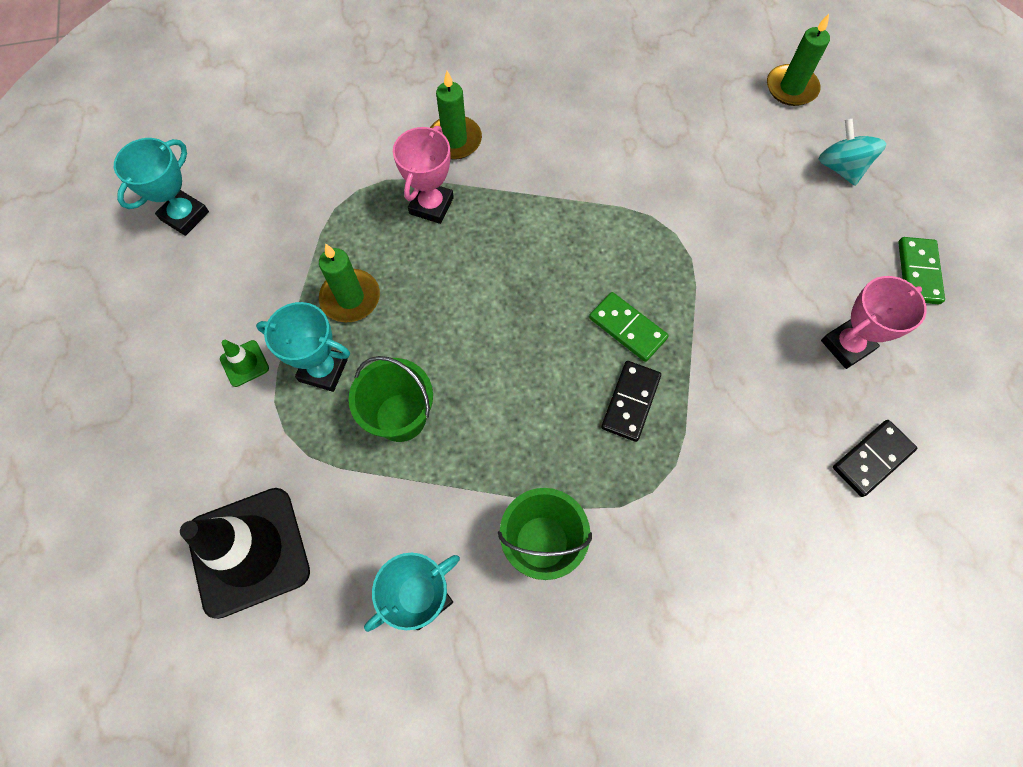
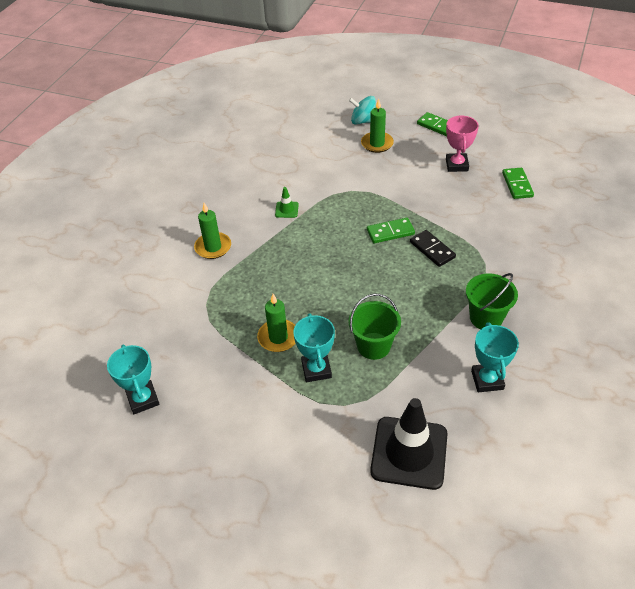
camera: 55 degrees left, 20 degrees down
(244, 363) = (281, 407): green traffic cone -> green traffic cone (286, 210)
(323, 370) = (316, 369): turquoise trophy -> turquoise trophy turned 60 degrees counterclockwise
(431, 205) = (248, 276): pink trophy -> none
(791, 88) = (304, 114): green candle -> green candle (377, 144)
(872, 458) = (517, 185): black domino -> green domino

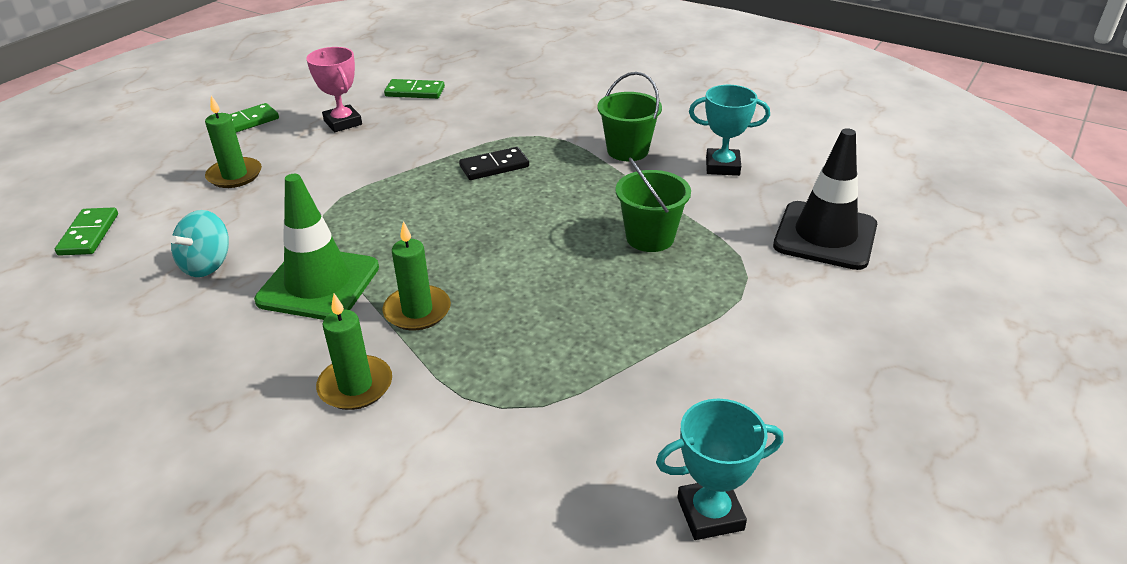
camera: 80 degrees left, 10 degrees down
(278, 337) = (608, 325): green candle -> green candle (417, 311)
(286, 210) = (318, 284): green traffic cone -> green traffic cone, size x2.38
(316, 369) = (681, 293): turquoise trophy -> none
(363, 121) = (165, 179): turquoise spinning top -> turquoise spinning top (207, 264)
(390, 232) = (440, 193): green domino -> green domino (89, 234)
(456, 165) = (343, 123): pink trophy -> pink trophy turned 45 degrees clockwise

